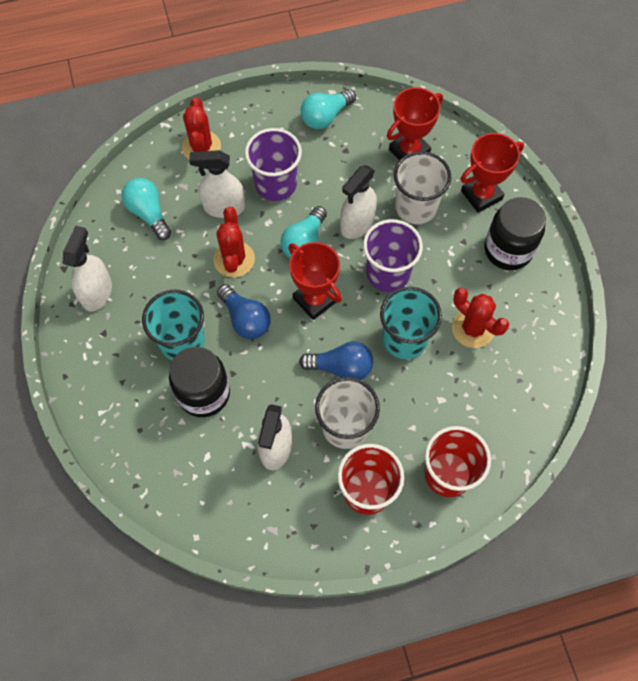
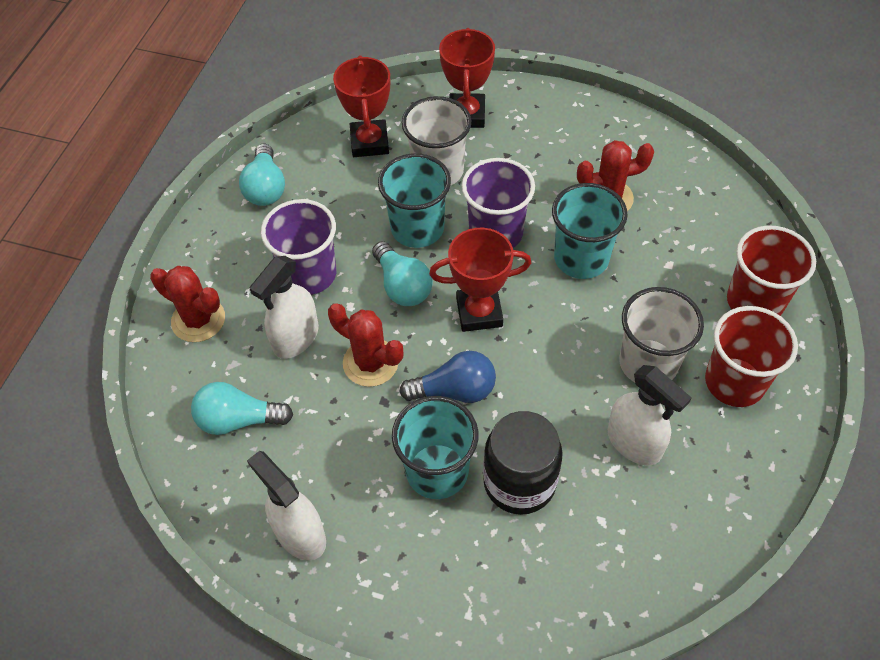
camera: 55 degrees left, 10 degrees down
(341, 367) = (576, 330): blue light bulb -> none
(357, 224) = (417, 228): white spray bottle -> turquoise cup
(508, 250) = (542, 127): black jar -> none

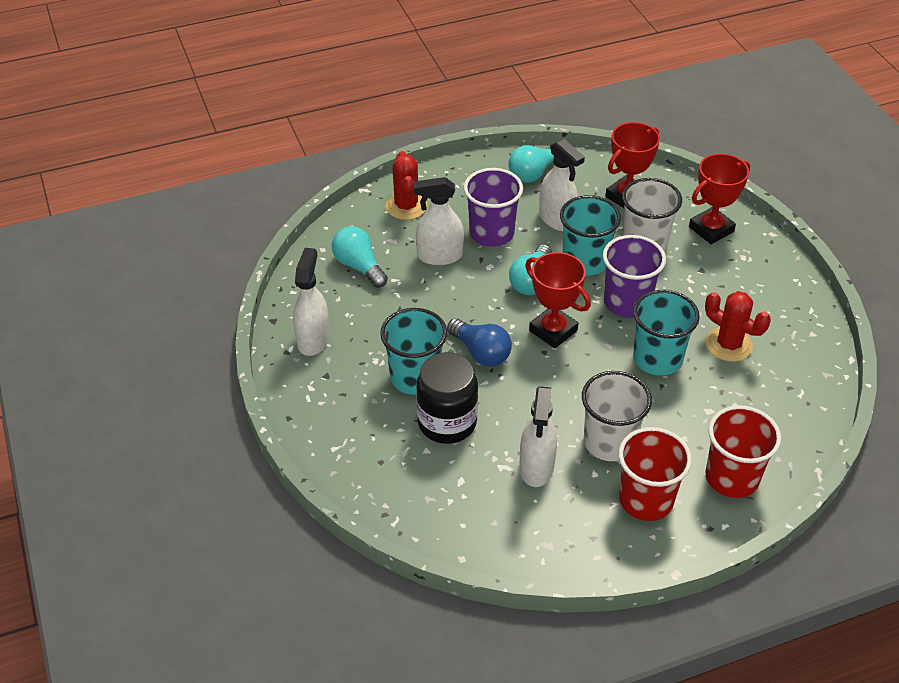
camera: 50 degrees right, 10 degrees down
(344, 212) = (557, 220): none -> white spray bottle
(370, 363) = (458, 300): red cactus -> none

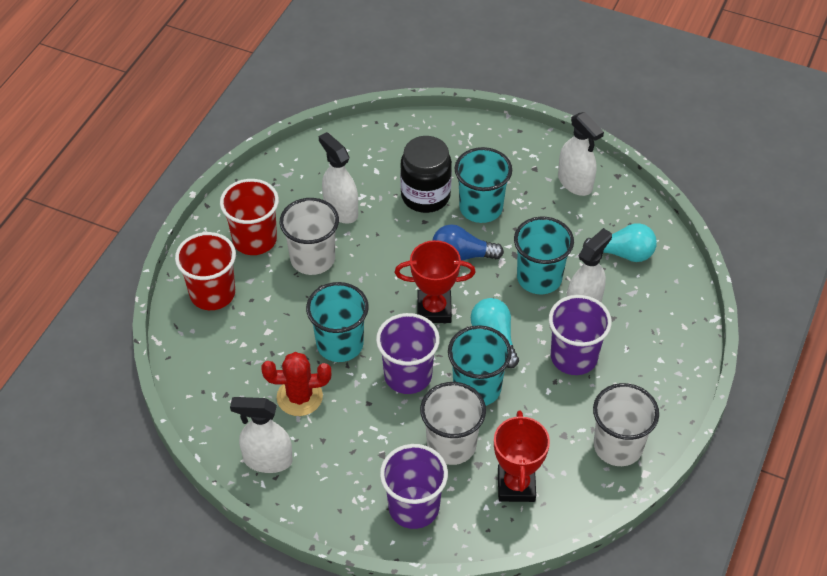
camera: 135 degrees right, 5 degrees up
(406, 206) = (664, 329): red cactus -> none
(444, 295) = (539, 278): none -> turquoise cup
(533, 173) = (618, 446): turquoise light bulb -> white cup
(557, 220) = (542, 412): white spray bottle -> white spray bottle (267, 460)
(711, 229) = (414, 507): red trophy -> purple cup

